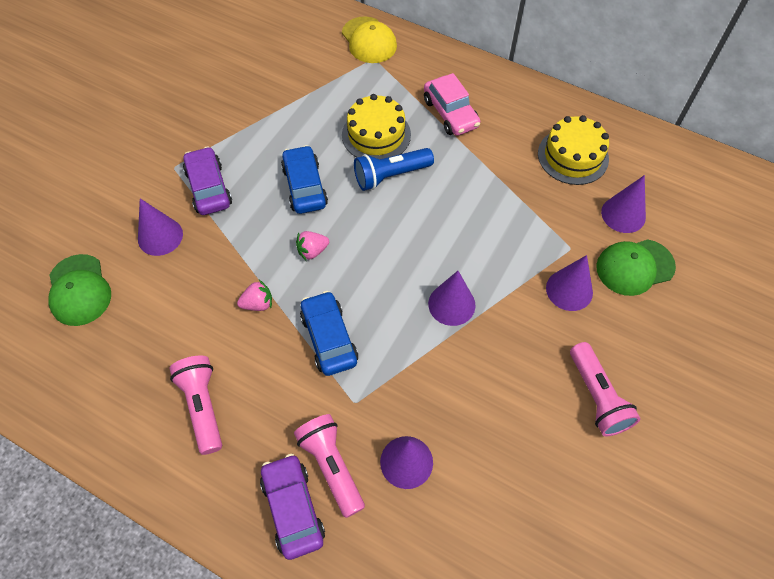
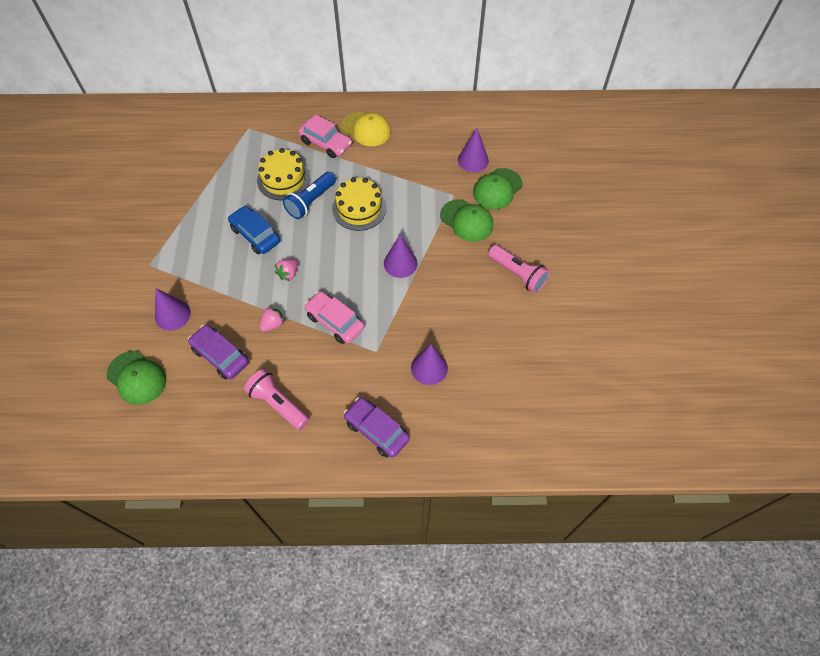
camera: 30 degrees left, 0 degrees up
(209, 188) = (186, 267): purple car -> purple car (220, 356)
(329, 338) = (335, 322): blue car -> pink car
(331, 466) = (385, 394): pink flashlight -> none
(369, 40) = (237, 117): yellow cap -> yellow cap (366, 129)
(569, 290) = (466, 220): purple cone -> green cap
(573, 156) = (422, 137): yellow cake -> yellow cake (359, 208)

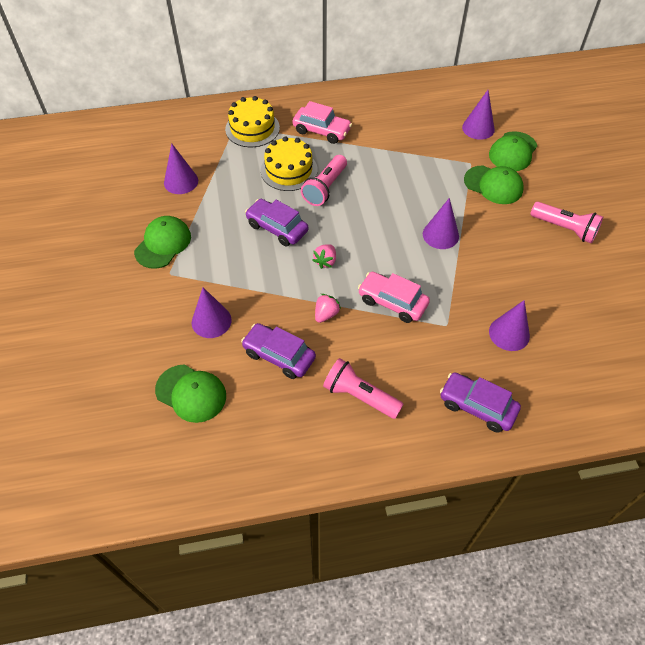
camera: 10 degrees left, 5 degrees down
(152, 236) = (163, 244): none -> green cap
(184, 177) = (181, 181): none -> purple cone
(255, 235) = (277, 228): blue car -> purple car
(311, 201) = (325, 188): blue flashlight -> pink flashlight
(359, 208) = (378, 188): yellow cake -> yellow cake (252, 128)
(366, 129) = (359, 113): yellow cap -> none

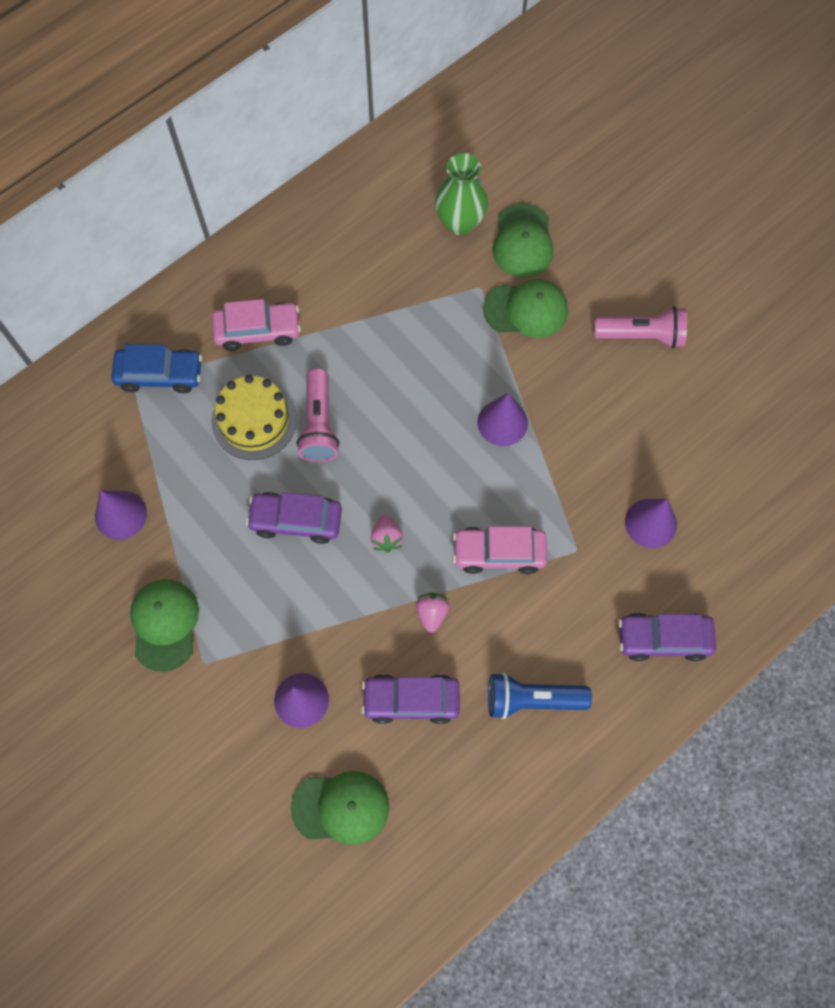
camera: 30 degrees left, 15 degrees up
(252, 128) = (160, 374): yellow cake -> blue car
(360, 396) = (532, 699): pink flashlight -> blue flashlight
(478, 128) = (460, 222): purple cone -> green vase

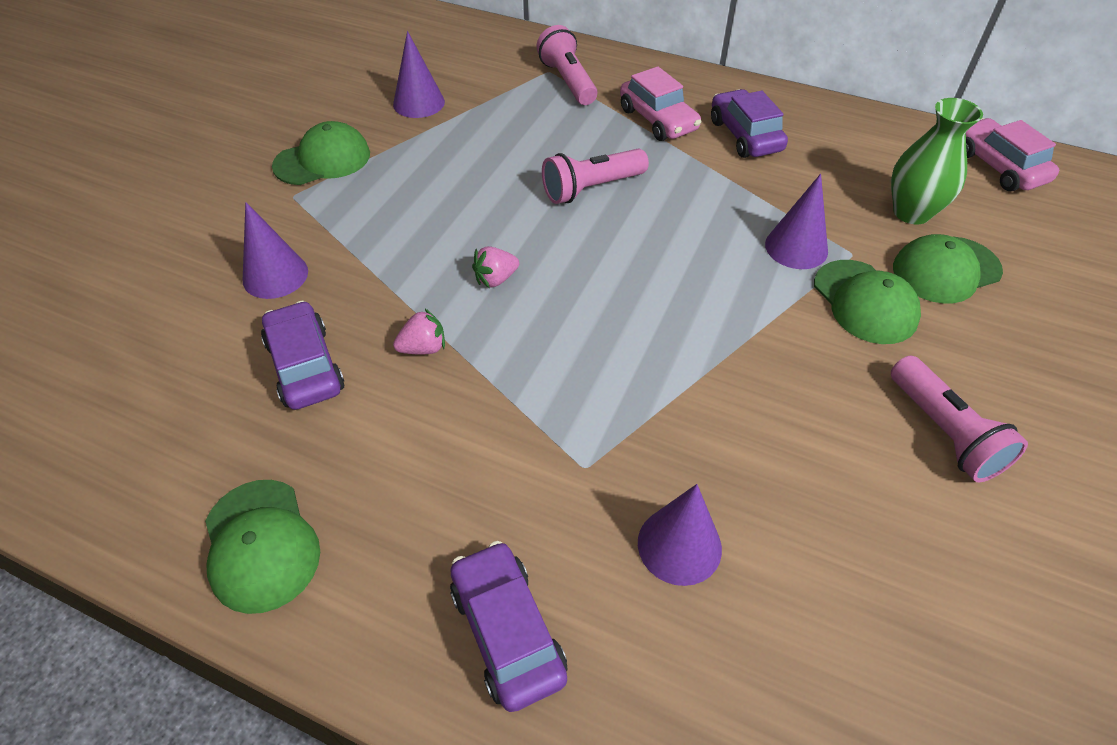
camera: 65 degrees right, 20 degrees down
(160, 374) = (568, 81): blue car -> pink flashlight
(254, 420) = (564, 146): yellow cake -> none
(296, 520) = (476, 207): purple car -> purple car (745, 135)
(341, 807) = (154, 349): green cap -> green cap (261, 545)
(499, 553) = (534, 385): pink car -> pink car (998, 167)
(502, 422) = (704, 330): purple cone -> purple cone (796, 247)
(532, 699) = (348, 490): blue flashlight -> none

